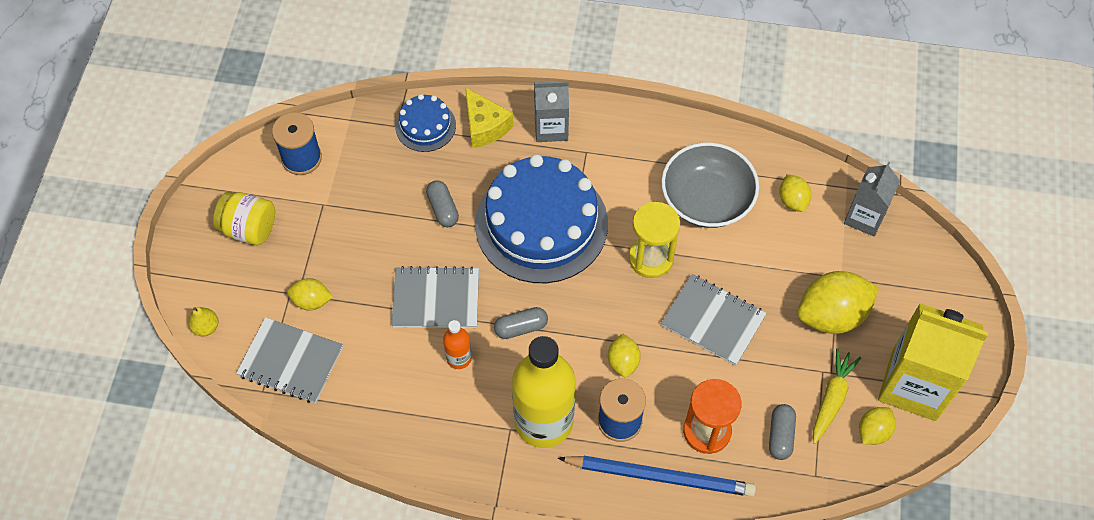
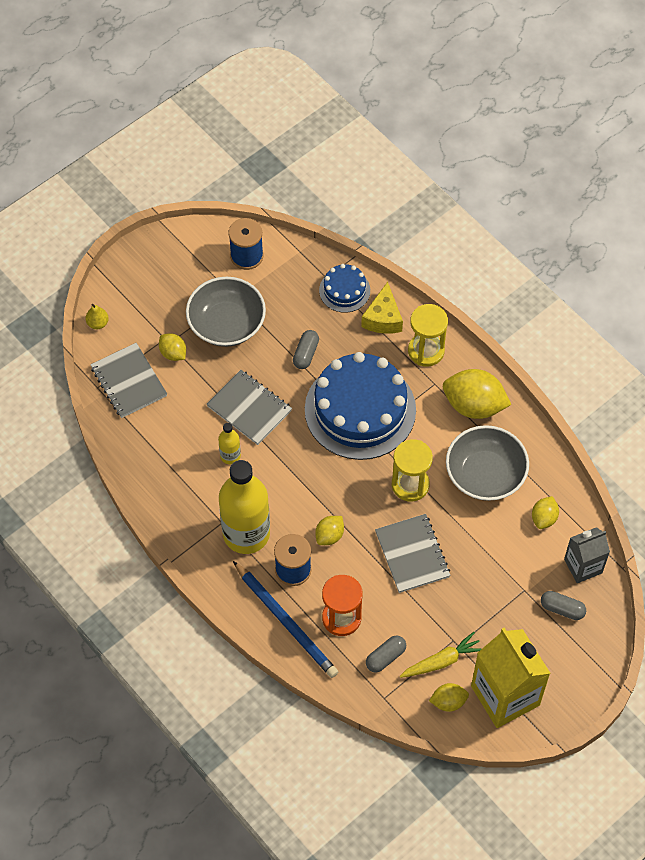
camera: 40 degrees right, 0 degrees up
(249, 229) = (175, 279): yellow jar -> none
(340, 235) = (226, 324): none -> grey bowl
(459, 358) = (230, 456): orange bottle -> yellow bottle
(521, 327) = (285, 466): grey capsule -> grey capsule (562, 609)
(551, 128) = (426, 351): grey carton -> yellow hourglass
(831, 315) = (495, 610): yellow lemon -> yellow lemon (474, 405)

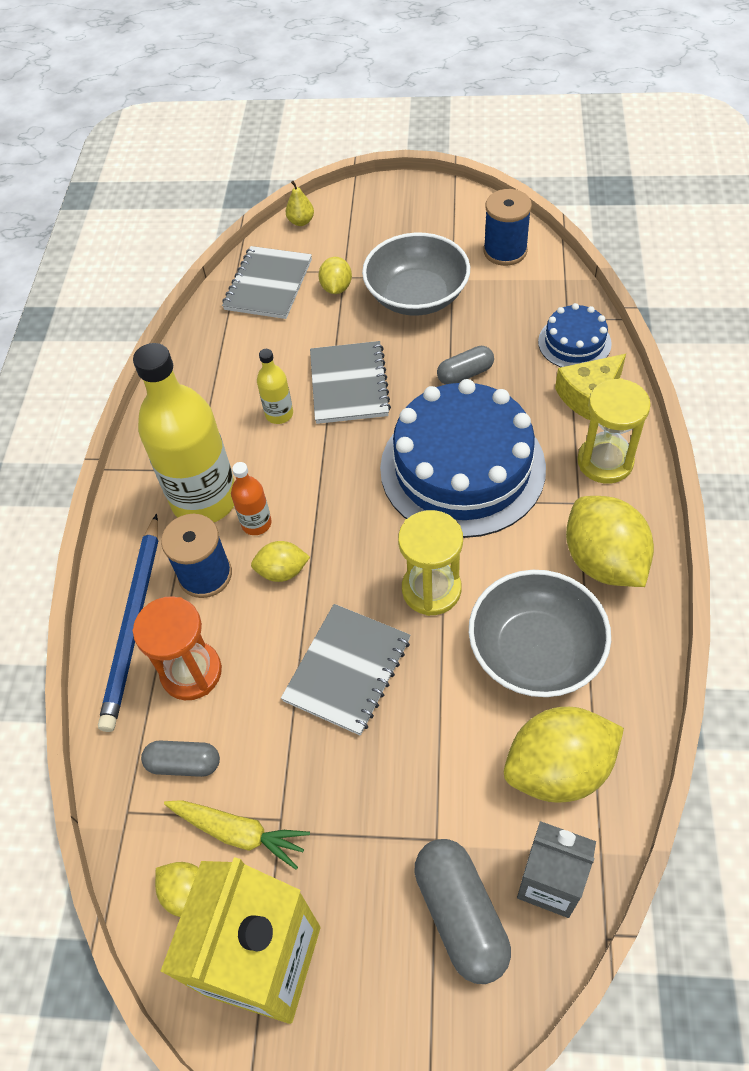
camera: 50 degrees right, 5 degrees down
(288, 523) = (256, 523): none -> orange bottle
(544, 518) = (558, 769): yellow lemon -> yellow lemon, size x1.90
(562, 609) = (461, 915): grey capsule -> grey capsule, size x1.62

